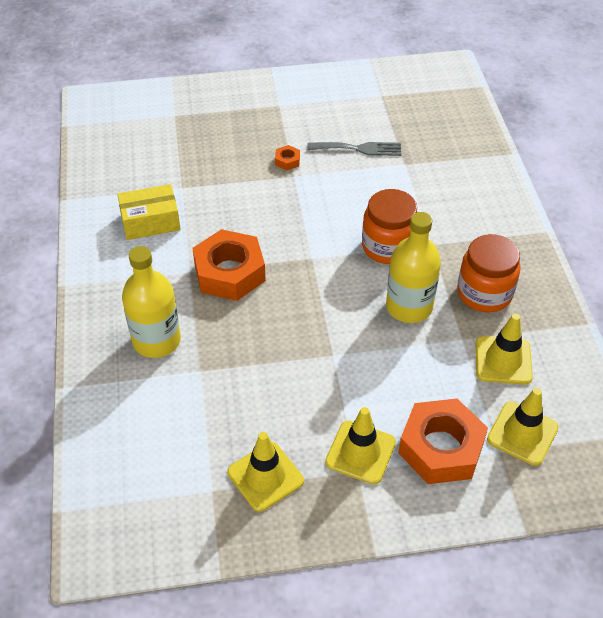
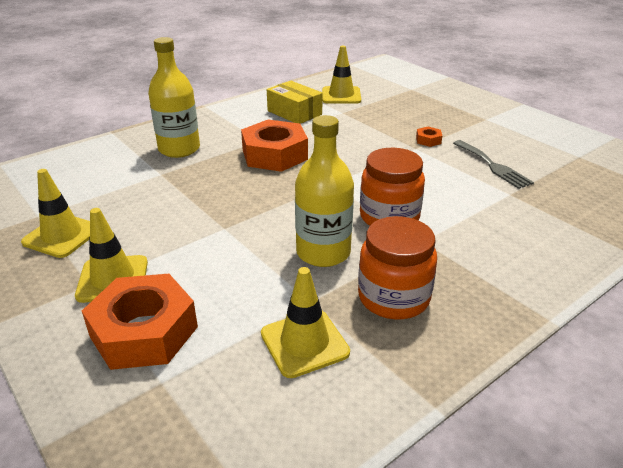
camera: 60 degrees right, 15 degrees down
(522, 433) = (200, 394): yellow traffic cone -> yellow traffic cone (341, 95)

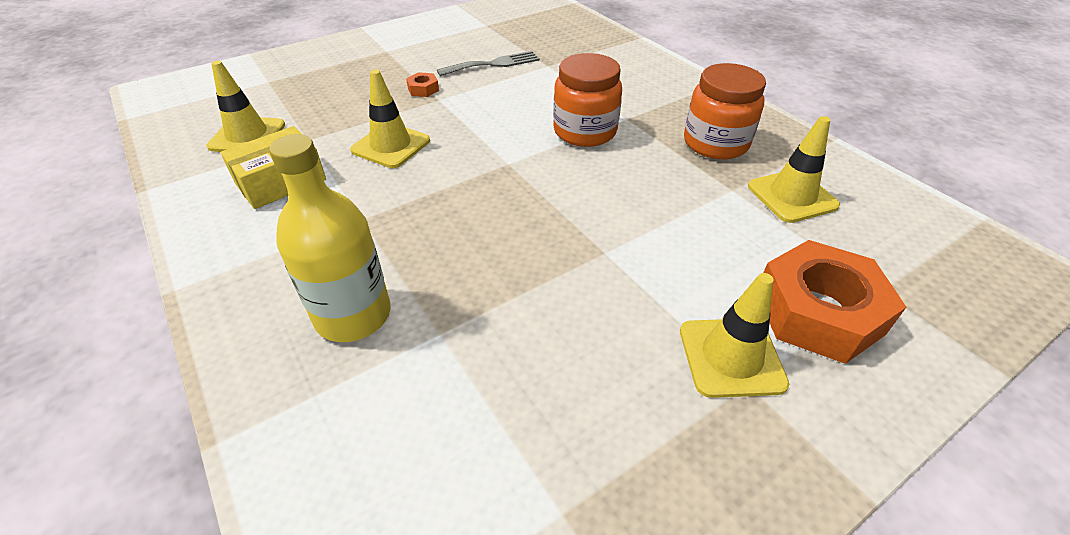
camera: 85 degrees left, 10 degrees up
(62, 236) = (630, 450): yellow traffic cone -> yellow traffic cone (391, 146)
(274, 155) = (416, 205): orange nut -> none
(323, 252) = (651, 177): yellow bottle -> none

